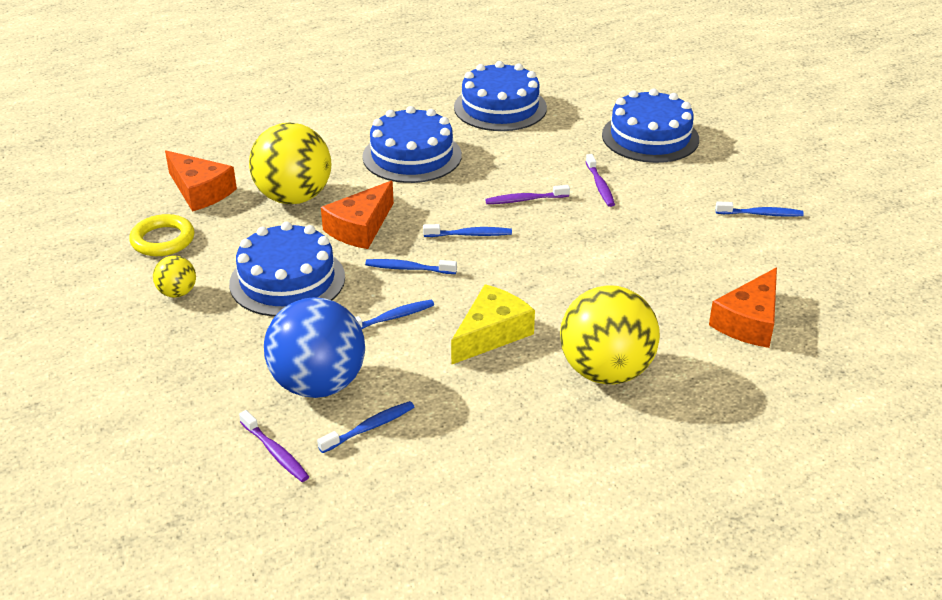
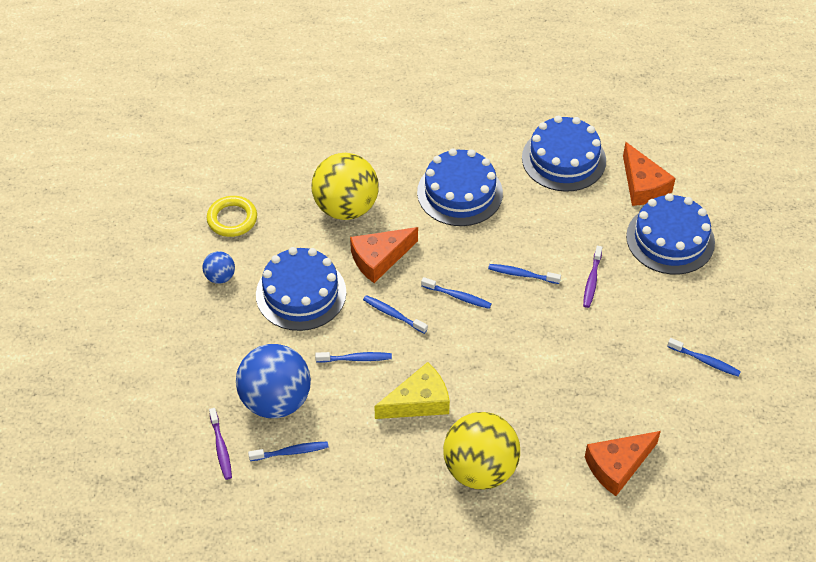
camera: 25 degrees right, 15 degrees up
(177, 293) = (220, 277): yellow ball -> blue ball
(200, 191) = (280, 176): orange cheese -> orange cheese (643, 185)
(525, 200) = (522, 274): purple toothbrush -> blue toothbrush

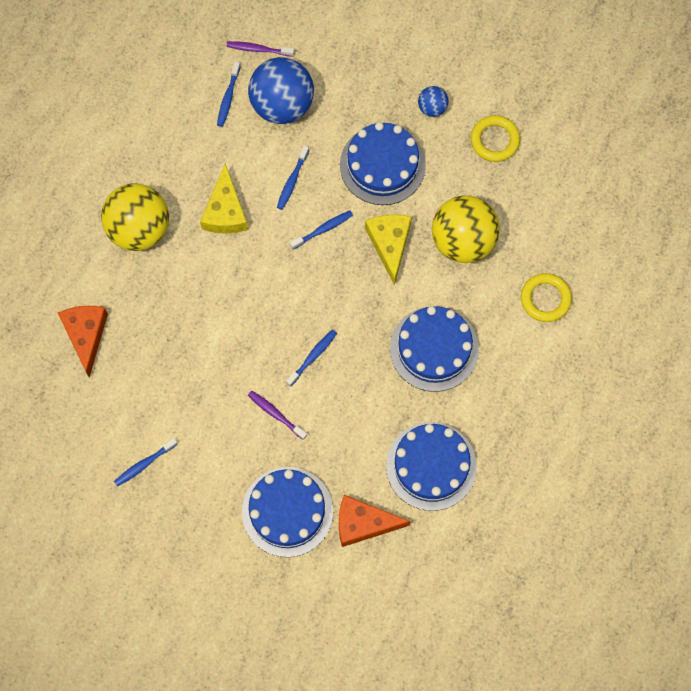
camera: 115 degrees right, 20 degrees up
(369, 135) = (545, 299): none -> yellow ring
(379, 259) = (389, 244): orange cheese -> yellow cheese
(458, 296) = (315, 291): blue toothbrush -> none

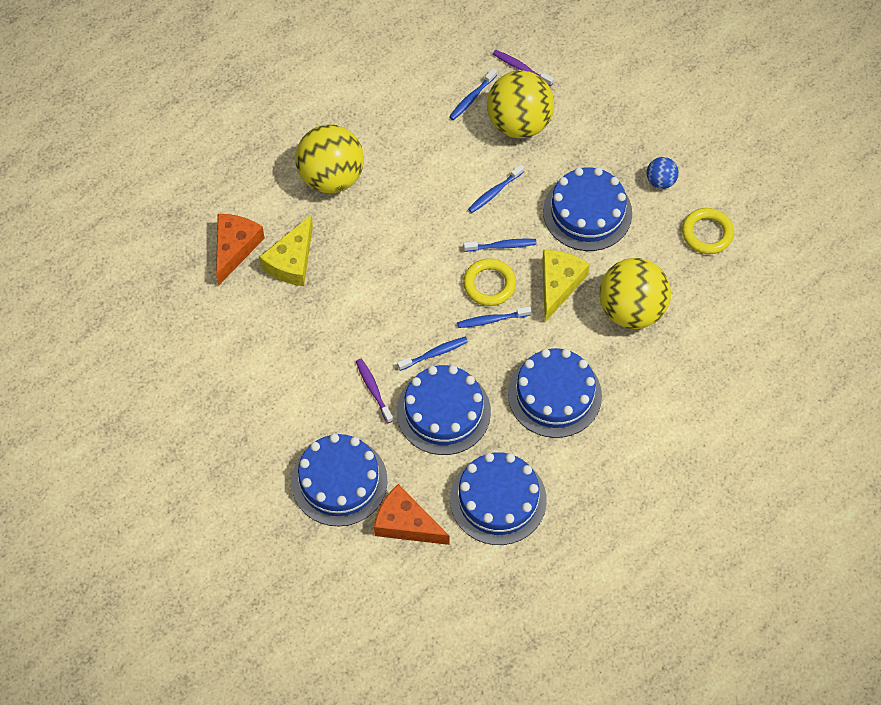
camera: 25 degrees right, 10 degrees down
(144, 464) = (228, 381): blue toothbrush -> blue toothbrush (492, 320)
(225, 211) = (418, 194): yellow cheese -> yellow cheese (292, 261)
(282, 104) = (519, 123): blue ball -> yellow ball
(346, 407) = (443, 411): none -> blue cake
(545, 299) = (686, 395): yellow ring -> yellow ring (489, 284)

